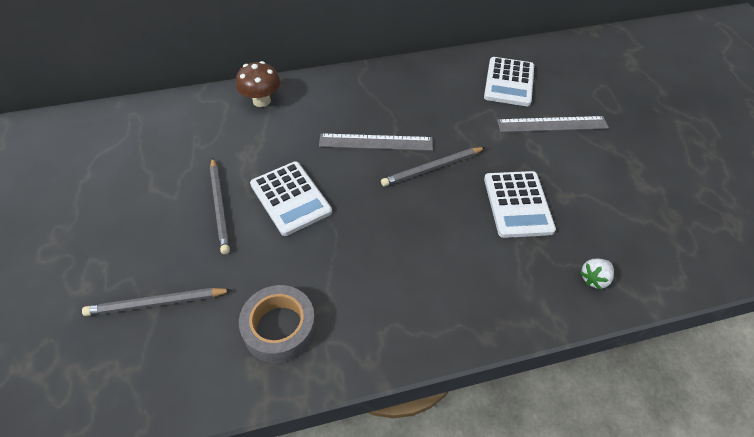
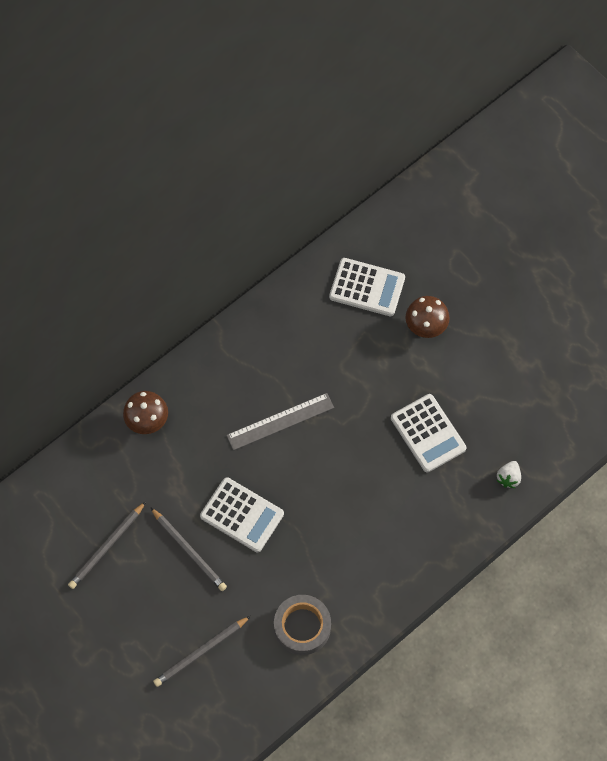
camera: 25 degrees left, 15 degrees up
(432, 168) = (343, 428): grey pencil -> grey pencil (107, 547)
(509, 82) = (367, 287): white calculator -> white calculator turned 60 degrees counterclockwise
(552, 124) = (425, 326): grey ruler -> brown mushroom

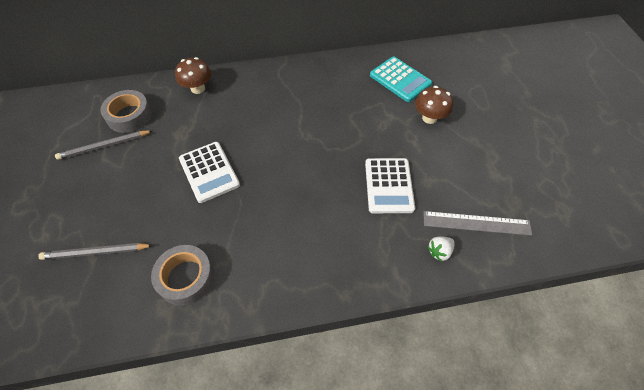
camera: 30 degrees right, 10 degrees down
(100, 497) = (129, 116): none -> grey tape
(189, 550) = (153, 176): grey pencil -> none
(280, 421) = (283, 127): grey ruler -> grey ruler (476, 223)
(367, 287) = (400, 79): white calculator -> turquoise calculator

